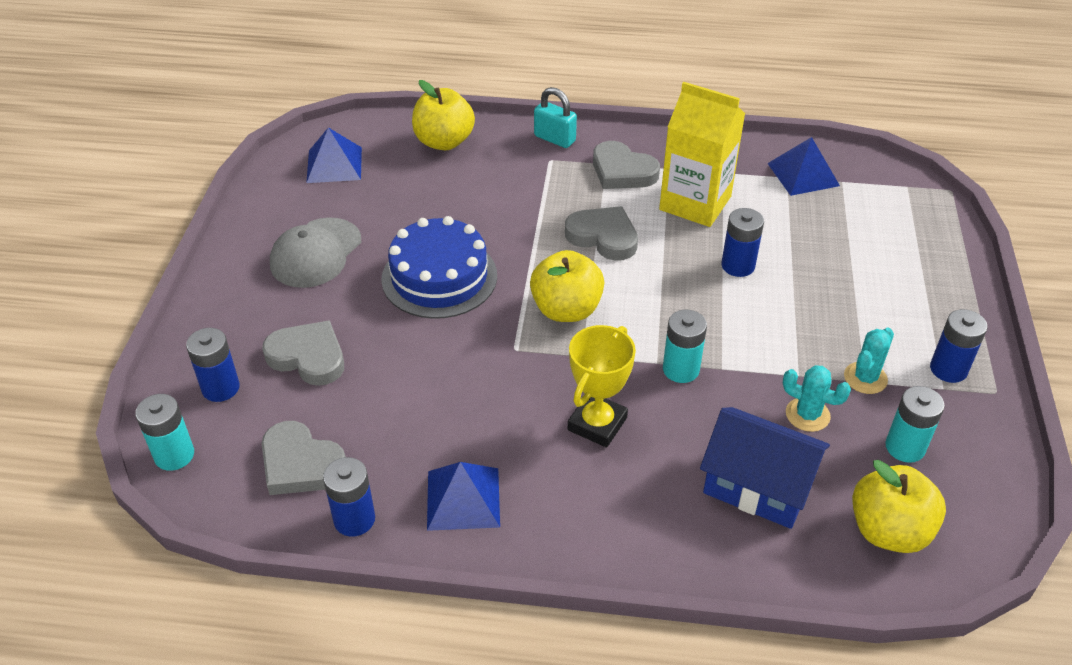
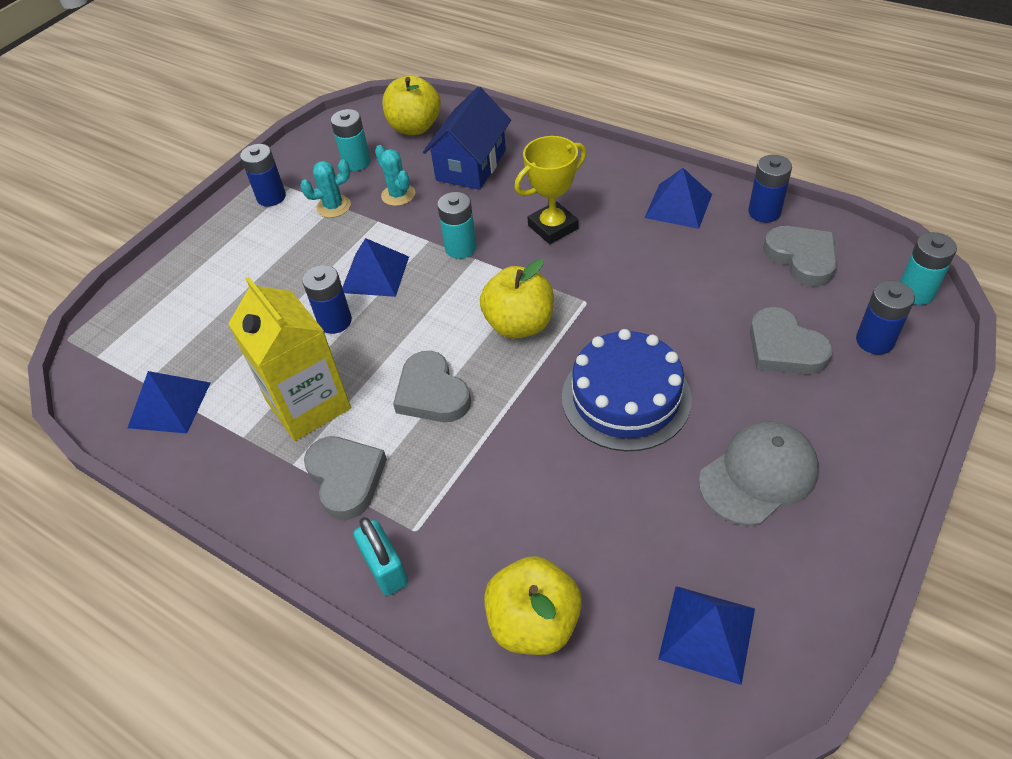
camera: 150 degrees left, 5 degrees up
(743, 317) = (375, 274): none -> blue pyramid
(758, 486) = (471, 165): blue house -> blue house turned 60 degrees clockwise

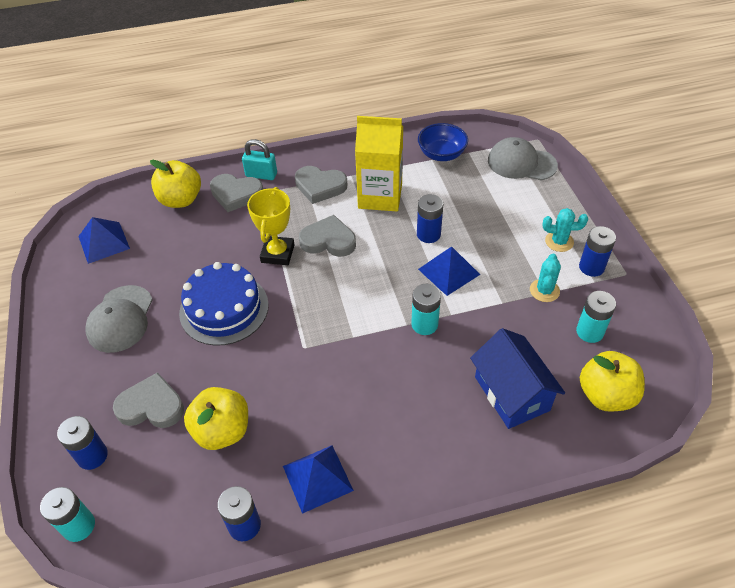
camera: 130 degrees right, 0 degrees up
(132, 326) = (521, 163): none -> grey cap
(169, 404) = (441, 154): blue pyramid -> blue bowl
(398, 195) = (520, 330): turquoise cactus -> turquoise cactus (559, 241)
(519, 324) = (327, 305): yellow apple -> yellow apple (222, 431)
(553, 227) = (386, 385): yellow trophy -> yellow trophy (277, 253)
(802, 258) = (184, 496): grey heart -> grey heart (236, 194)

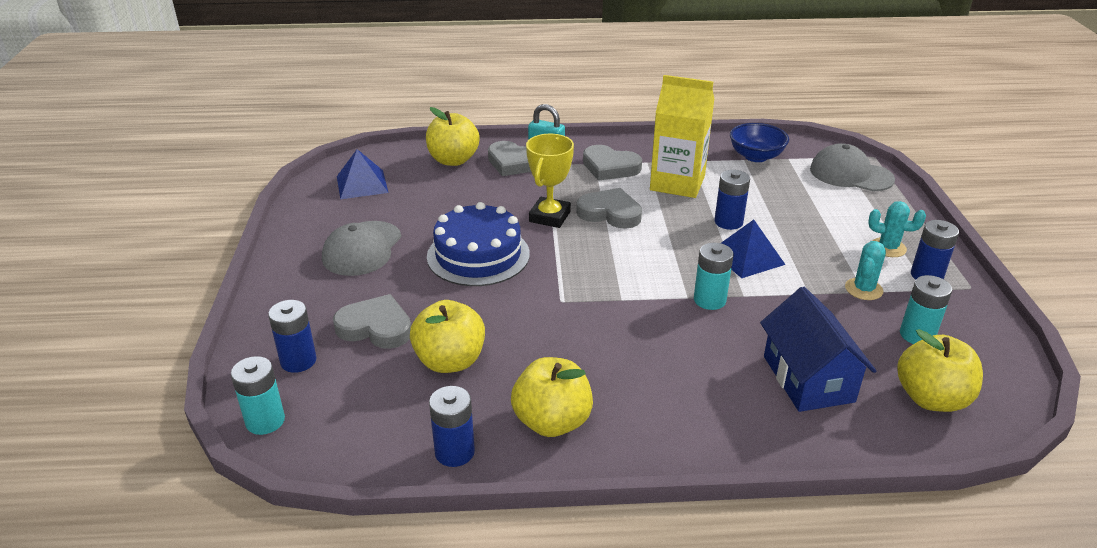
camera: 10 degrees right, 15 degrees down
(317, 478) = (552, 422): blue pyramid -> yellow apple

